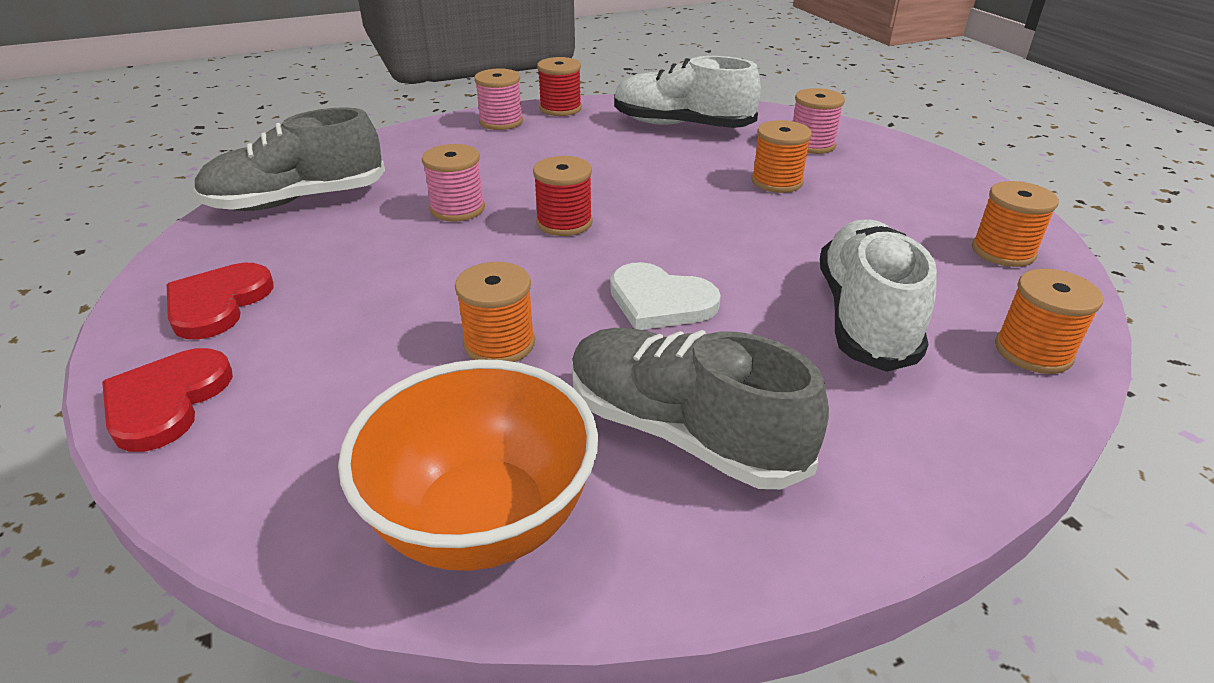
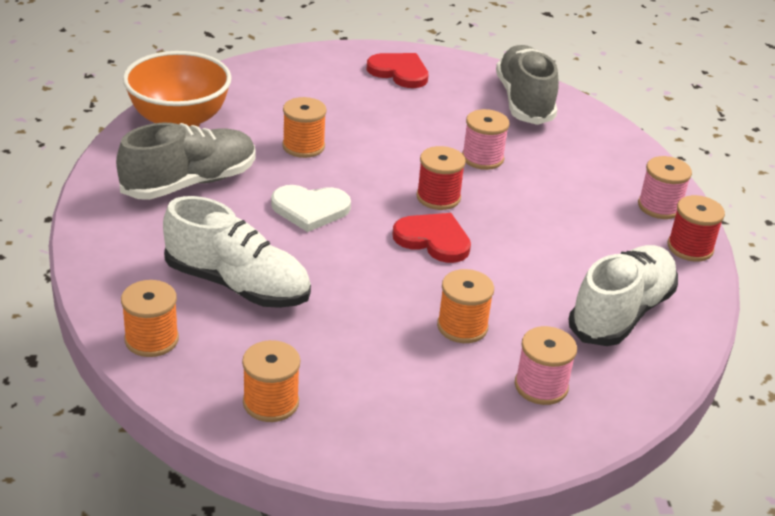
camera: 105 degrees right, 0 degrees up
(166, 401) = (317, 59): red heart -> red heart (433, 240)
(660, 301) = (310, 209): white heart -> white heart turned 135 degrees counterclockwise

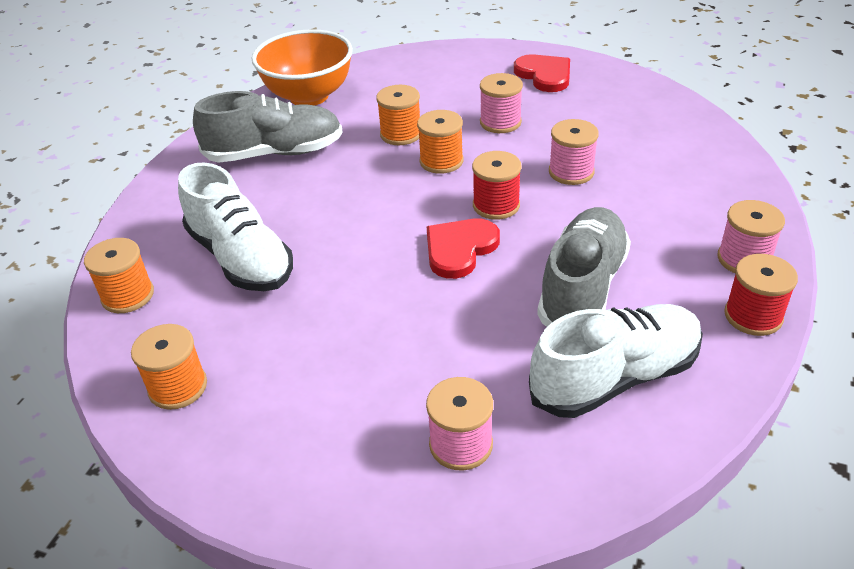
camera: 30 degrees right, 5 degrees up
(310, 209) = (362, 196): white heart -> none
(390, 122) = (500, 122): none -> pink spool
(433, 240) = (459, 249): red heart -> red heart turned 105 degrees counterclockwise
(462, 327) = (423, 351): orange spool -> orange spool (441, 161)
(524, 101) = (657, 119): grey shoe -> grey shoe (582, 288)

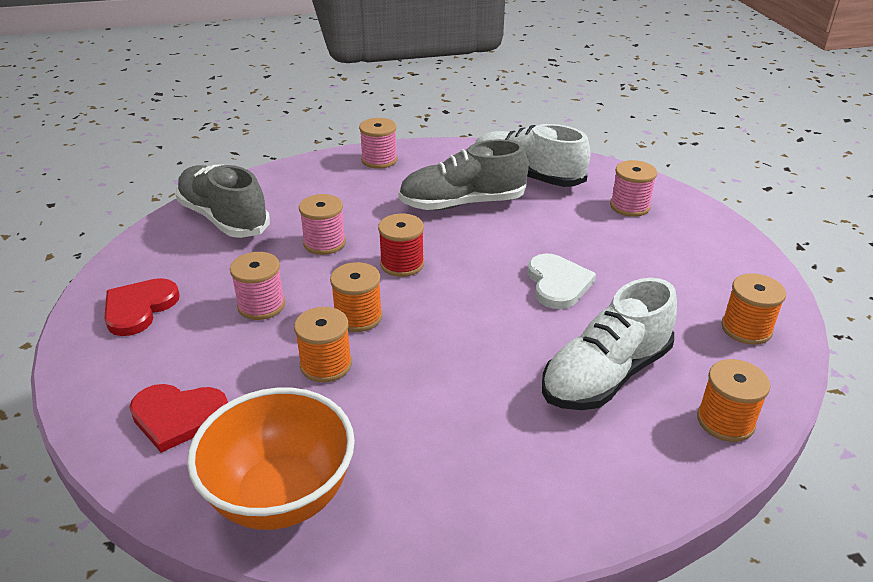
camera: 125 degrees left, 5 degrees down
(241, 258) = (605, 375): white shoe -> white shoe turned 150 degrees counterclockwise
(275, 153) = (434, 451): grey shoe -> grey shoe (224, 218)
(374, 290) = (558, 283): none -> white heart
(459, 249) = (472, 262): red heart -> red heart (178, 416)
(753, 316) = (431, 150): red spool -> none

